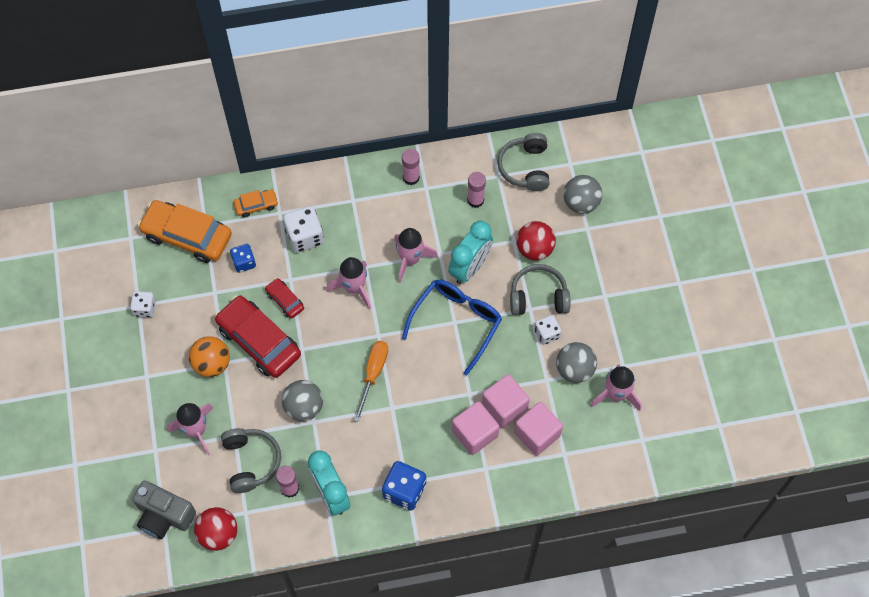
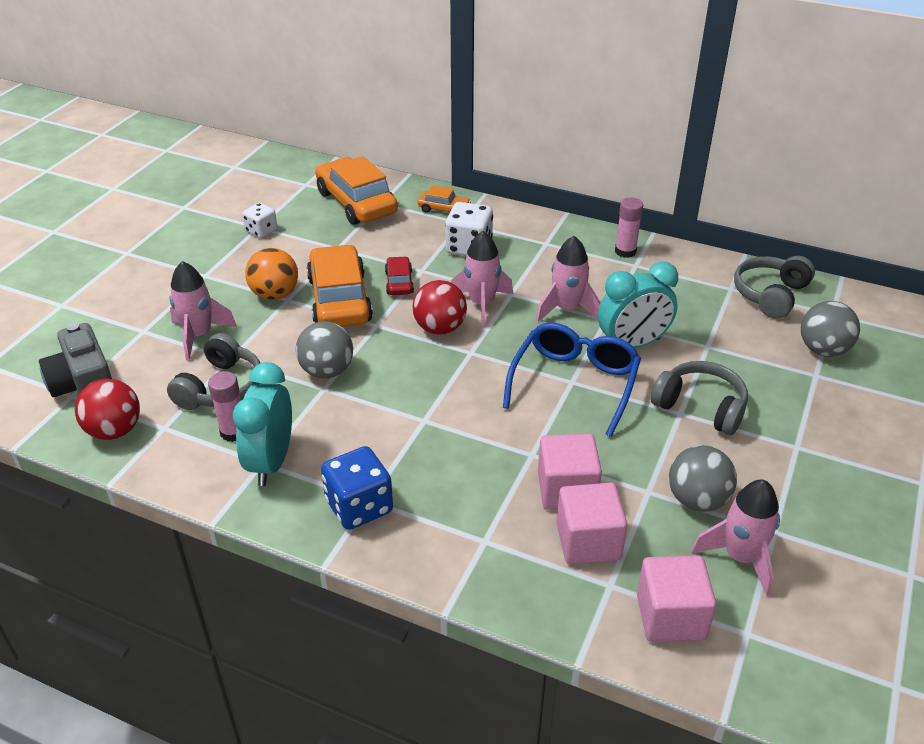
camera: 35 degrees right, 25 degrees down
(244, 262) = (389, 240): blue dice -> none
(259, 341) = (340, 299): red car -> orange car
(373, 374) = (432, 381): orange screwdriver -> none
(457, 322) = (574, 383): blue glasses -> blue glasses turned 45 degrees counterclockwise
(475, 200) = (686, 295): pink glue stick -> none
(475, 433) = (503, 497): pink cube -> pink cube (670, 616)
(534, 249) = (729, 363): red ball -> red ball (440, 328)
(547, 334) = (684, 446): white dice -> none

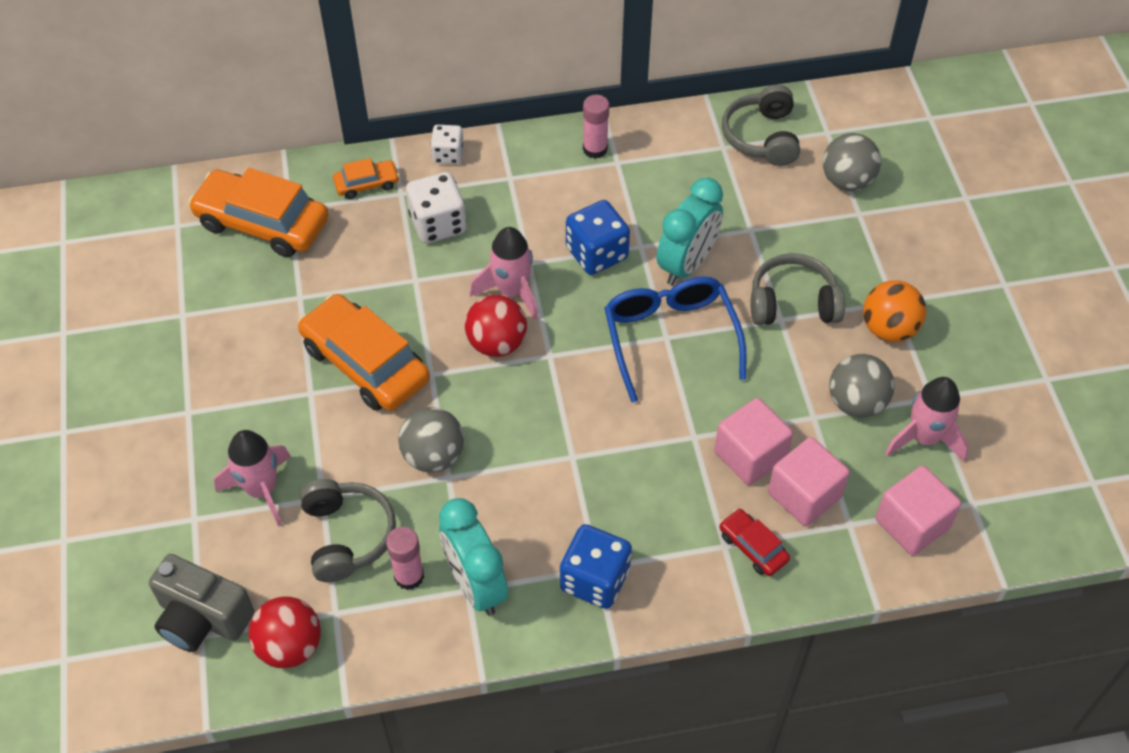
camera: 35 degrees left, 15 degrees up
(261, 231) = (192, 318): white dice -> white dice (448, 154)
(275, 294) = (291, 394): orange ball -> orange ball (888, 329)
(399, 282) = (407, 308): red car -> red car (753, 547)
(567, 309) = (597, 253): pink rocket -> blue dice

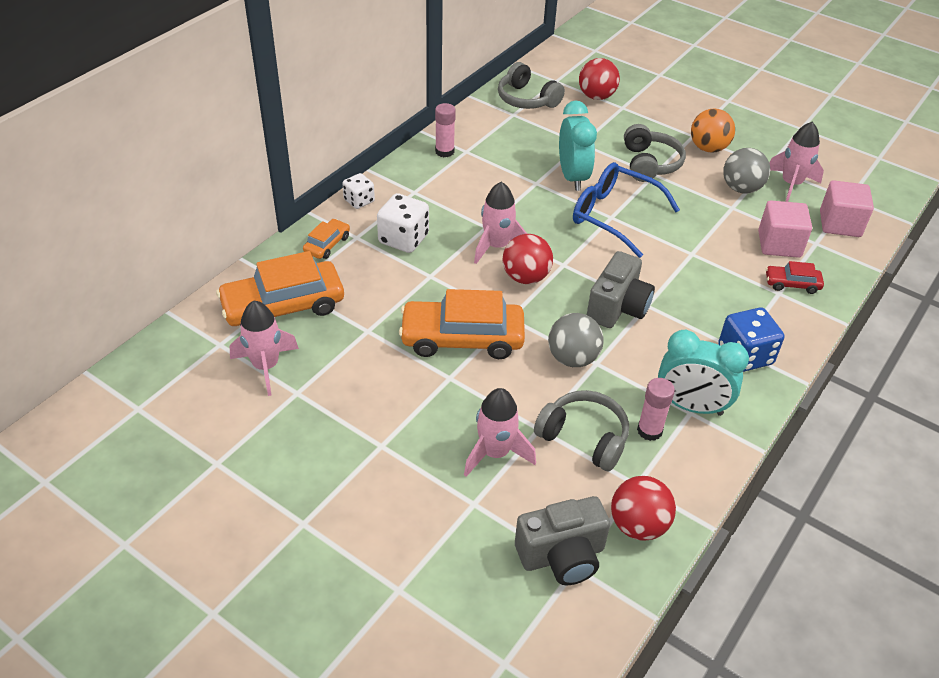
camera: 45 degrees left, 10 degrees down
(186, 272) = (266, 366): none -> pink rocket
(541, 438) = (618, 307): none -> grey camera
(597, 253) = (518, 200): blue dice -> none
(750, 455) = (730, 244): pink cube -> none
(793, 303) = (649, 164): grey headphones -> grey headphones turned 135 degrees clockwise
(847, 181) = (596, 96): grey ball -> red ball

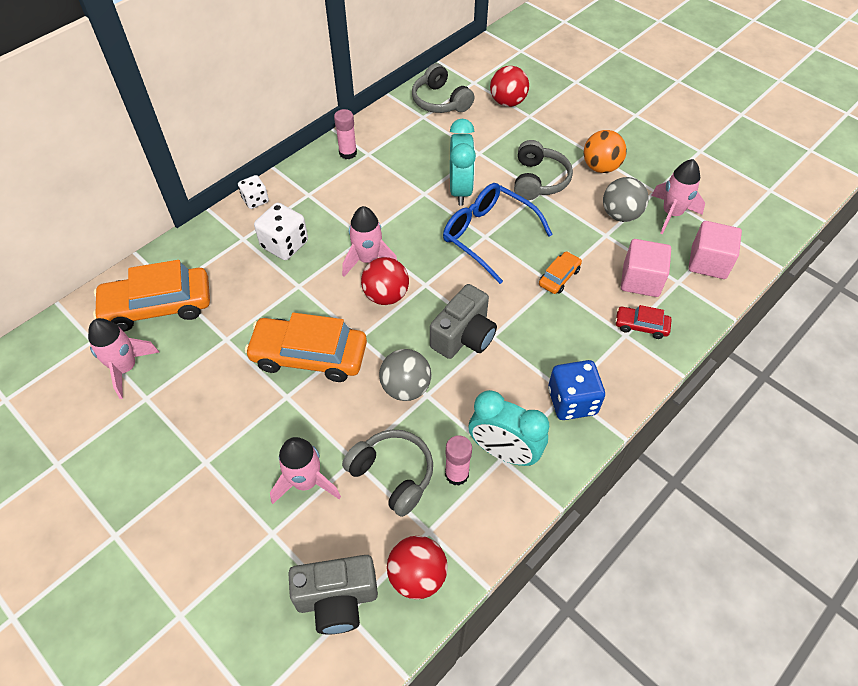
camera: 10 degrees right, 10 degrees up
(327, 244) = (214, 244): orange car -> orange car (559, 277)

